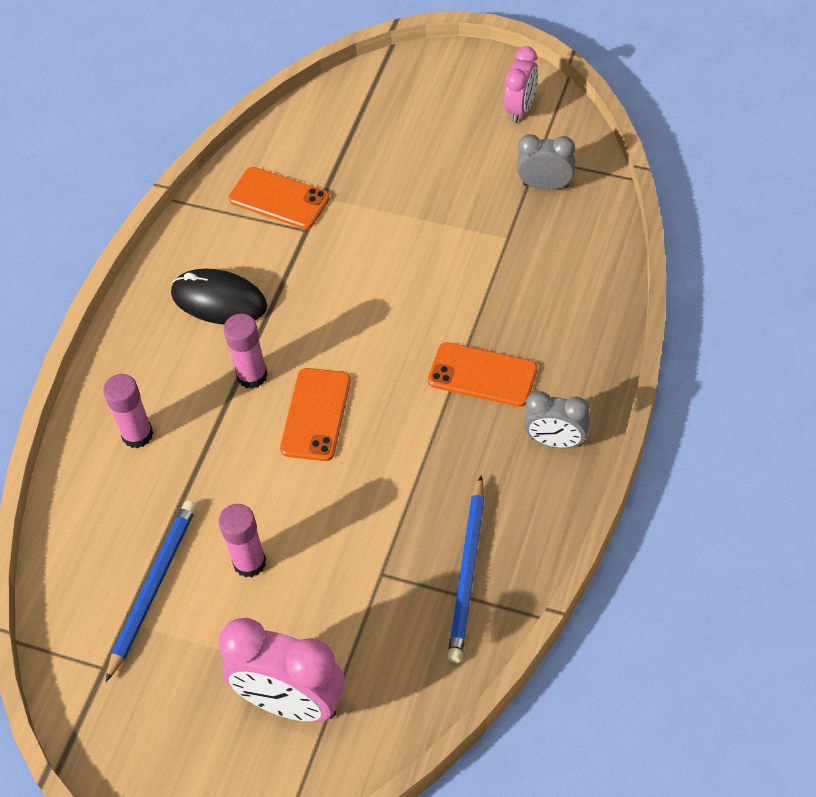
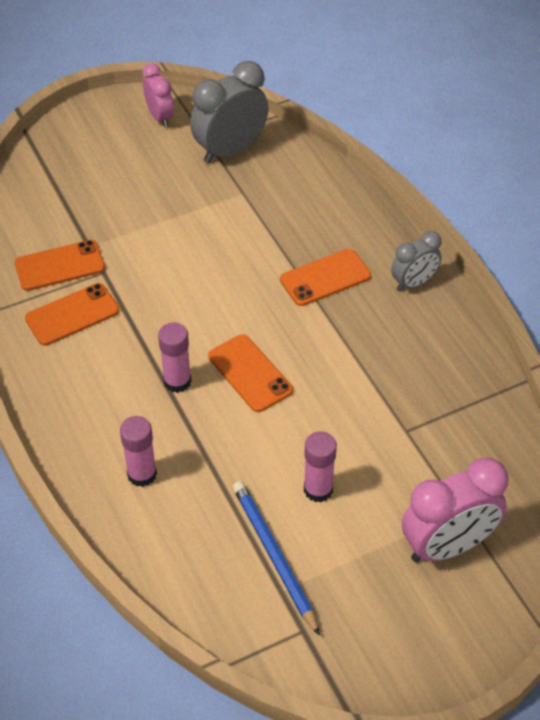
camera: 50 degrees left, 5 degrees down
(219, 300) = (95, 353): black mouse -> none
(240, 251) = (72, 315): none -> orange phone
(468, 573) = (455, 390): blue pencil -> none
(545, 186) = (230, 150): grey clock -> grey clock, size x1.70

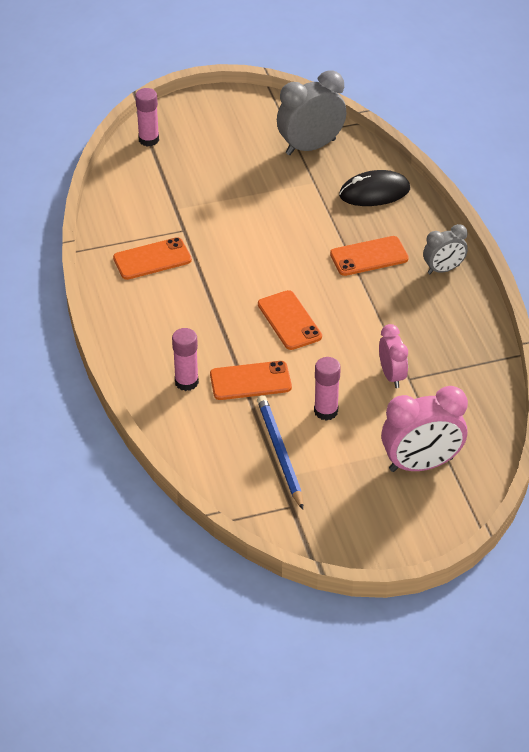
camera: 10 degrees right, 5 degrees down
(60, 266) = (148, 221): orange phone -> orange phone (250, 381)
(160, 117) = (255, 113): pink clock -> pink clock (392, 376)
(177, 381) = (228, 319): pink glue stick -> pink glue stick (149, 140)
(314, 197) = (374, 192): none -> black mouse

